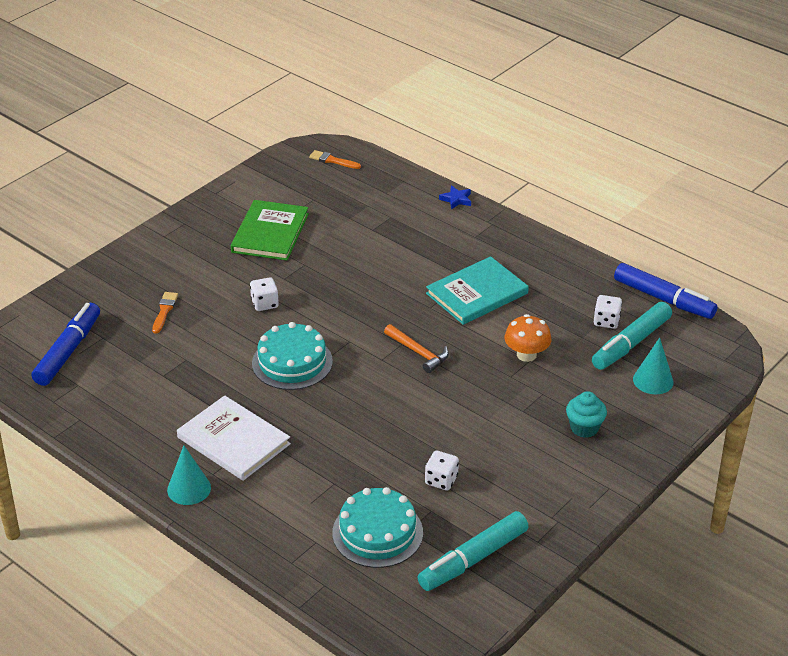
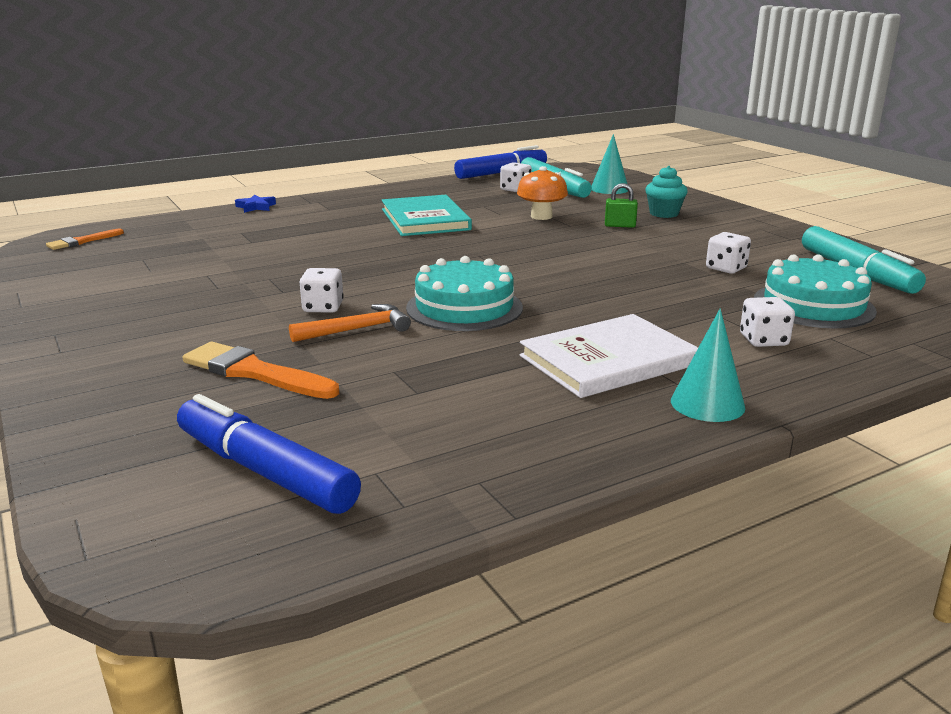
camera: 70 degrees left, 15 degrees down
(164, 311) = (254, 372): orange brush -> orange brush, size x1.66
(270, 233) = (173, 287): green book -> none
(295, 508) = (763, 340): none -> white dice
(418, 353) = (501, 251): orange hammer -> orange hammer (357, 329)
(527, 405) = (620, 226): none -> green padlock

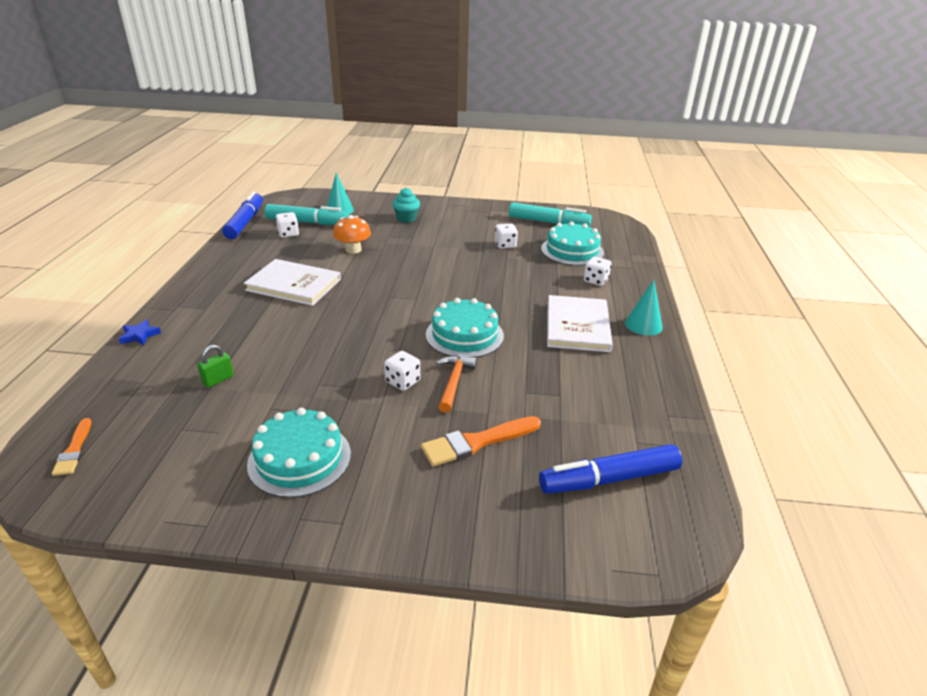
camera: 55 degrees left, 10 degrees up
(142, 307) = (299, 458): none -> turquoise cake
(425, 219) = (293, 285): turquoise book -> white book
(620, 226) = (406, 238): green padlock -> green padlock (218, 380)

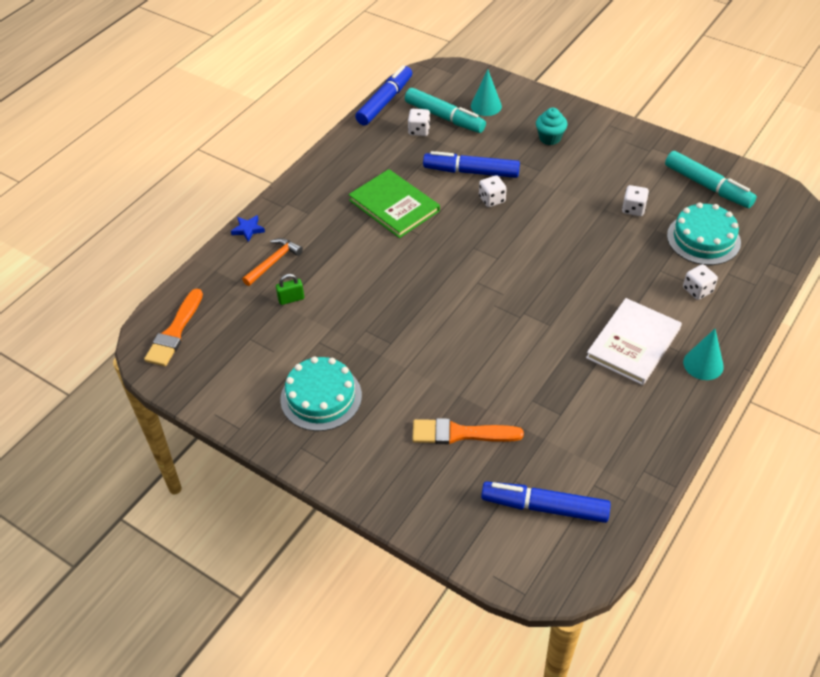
camera: 30 degrees right, 15 degrees up
(74, 450) = (175, 332): orange brush -> orange brush, size x1.66
(293, 285) = (394, 206): white book -> green book
(353, 249) = (471, 172): orange mushroom -> blue marker
(402, 381) = (434, 352): white dice -> white dice (492, 199)
(454, 382) = (476, 368): orange hammer -> orange hammer (273, 262)
(464, 335) = (517, 318): turquoise cake -> none

